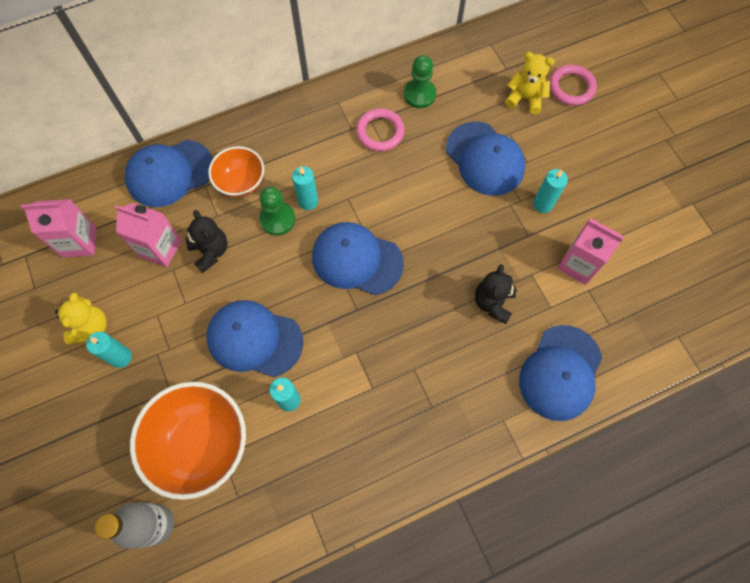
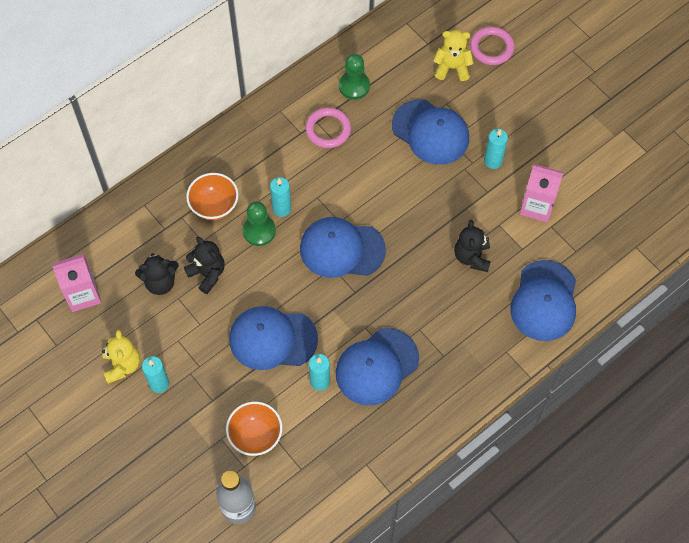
camera: 15 degrees left, 5 degrees down
(160, 248) = (160, 282): pink carton -> black teddy bear
(169, 173) = (144, 213): blue cap -> blue cap (376, 366)
(201, 444) = (255, 436): orange bowl -> orange bowl, size x0.58

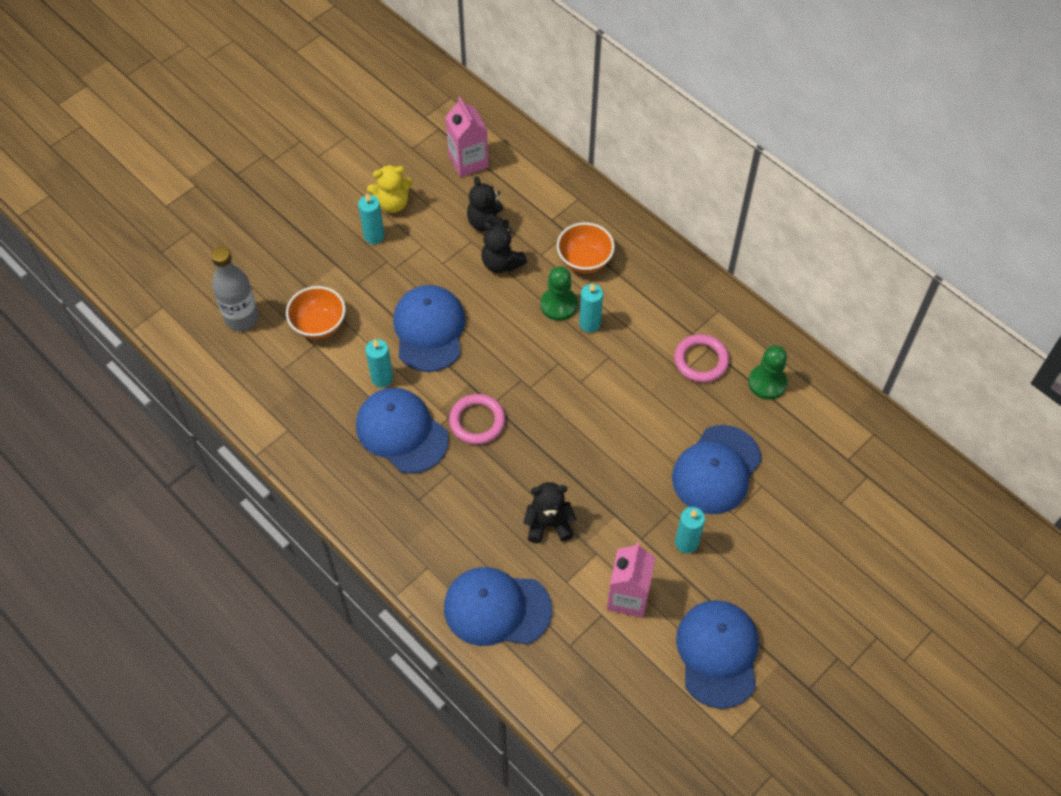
camera: 85 degrees right, 5 degrees down
(207, 274) = (501, 263): black teddy bear -> black teddy bear turned 90 degrees clockwise
(341, 249) = (544, 386): blue cap -> blue cap (718, 653)
(452, 68) = (816, 489): yellow teddy bear -> none
(491, 48) = (858, 535): pink ring -> pink ring (477, 421)

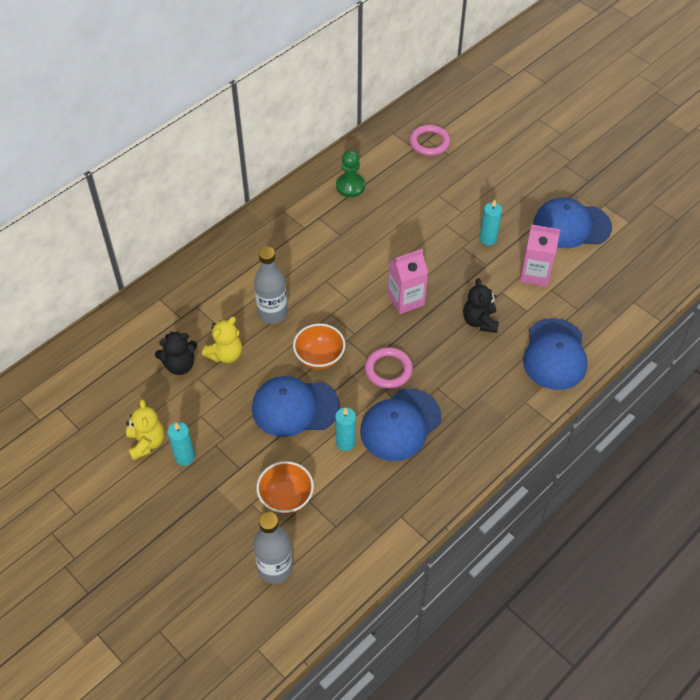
camera: 90 degrees left, 5 degrees down
(468, 161) = (103, 381): pink carton -> pink carton (406, 299)
(501, 263) = (225, 354): black teddy bear -> yellow teddy bear
(558, 305) = (272, 313): green pawn -> grey bottle
(584, 260) = (227, 295): orange bowl -> orange bowl (319, 358)
(589, 324) = (292, 292): turquoise candle -> none
(701, 360) = (330, 223): pink ring -> pink ring (429, 142)
(716, 470) = (426, 219): blue cap -> none

